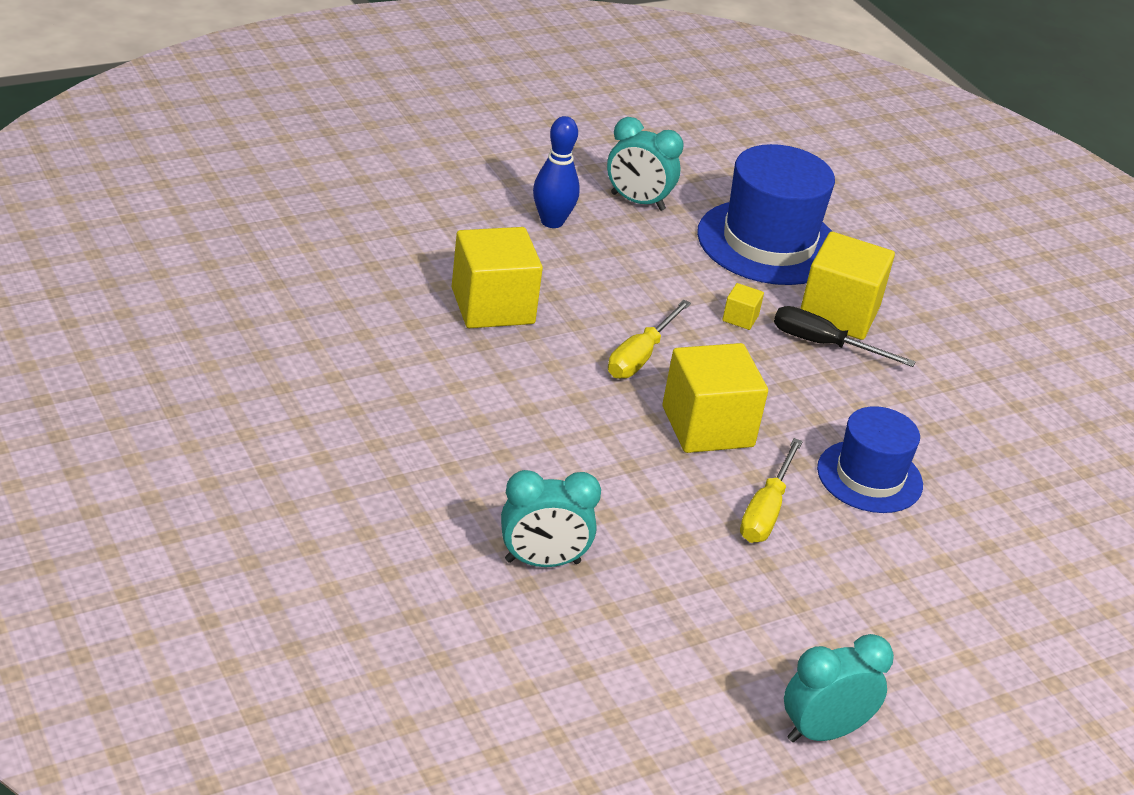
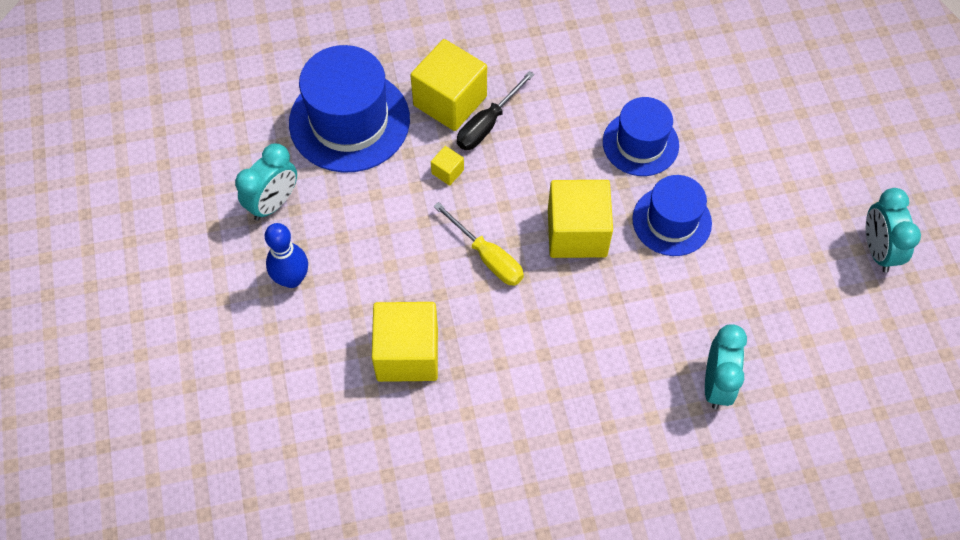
camera: 70 degrees left, 25 degrees up
(766, 511) = (671, 221): yellow screwdriver -> blue hat

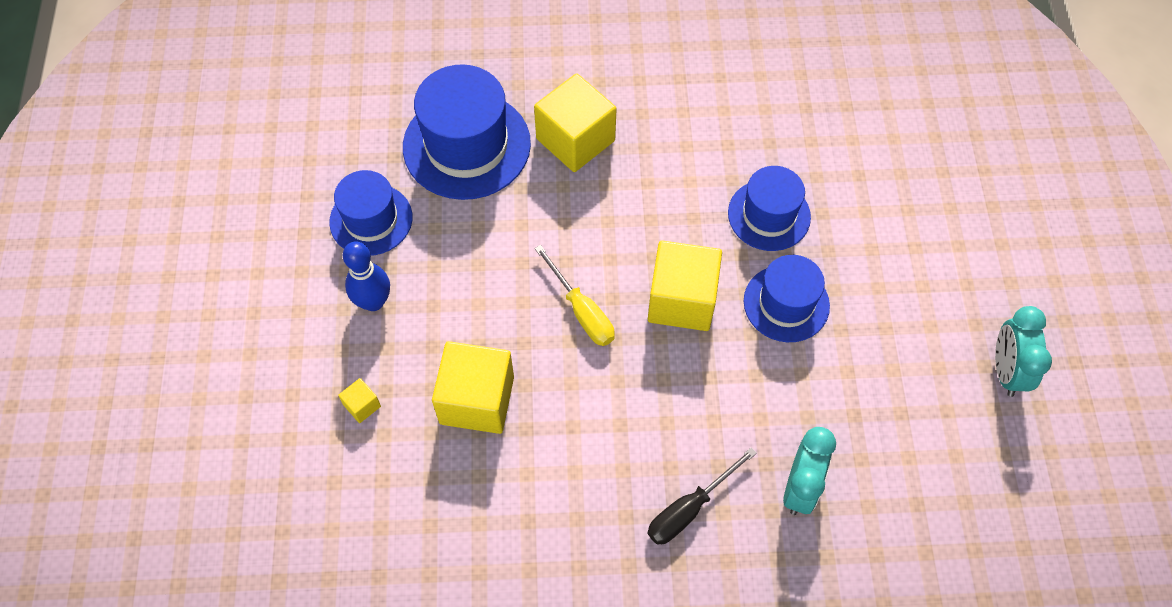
camera: 10 degrees right, 0 degrees up
(273, 203) = (371, 219): turquoise clock -> blue hat
(447, 172) = (558, 214): yellow cube -> yellow cube (362, 405)
(487, 124) = (610, 170): black screwdriver -> black screwdriver (689, 509)

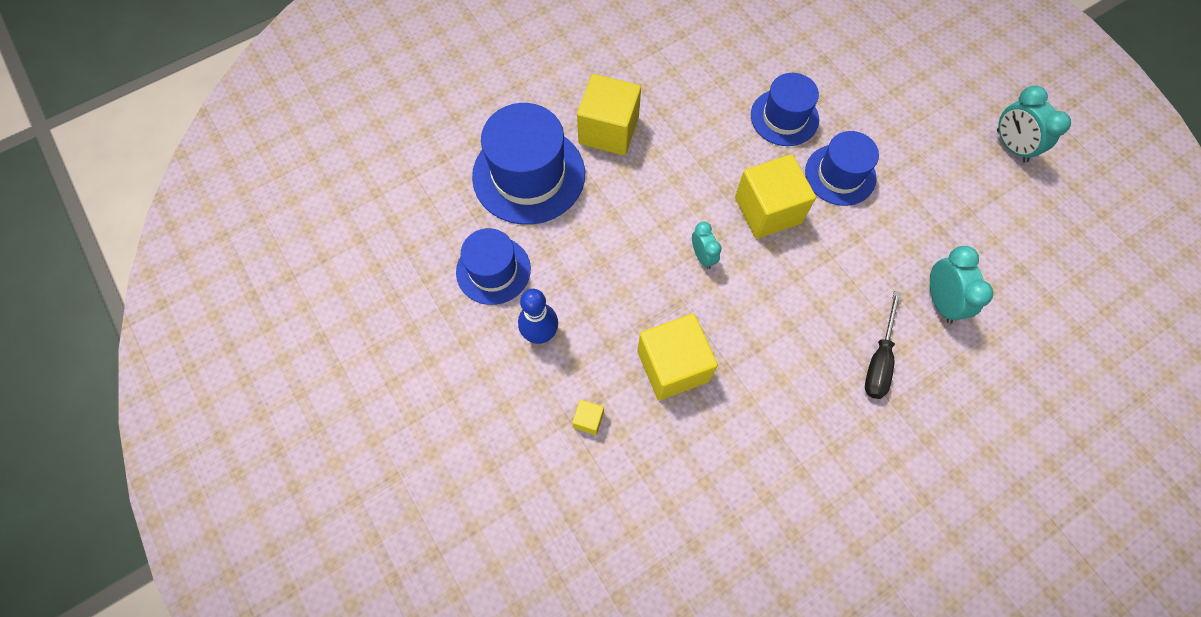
camera: 30 degrees left, 5 degrees up
(581, 311) = (702, 256): yellow screwdriver -> turquoise clock

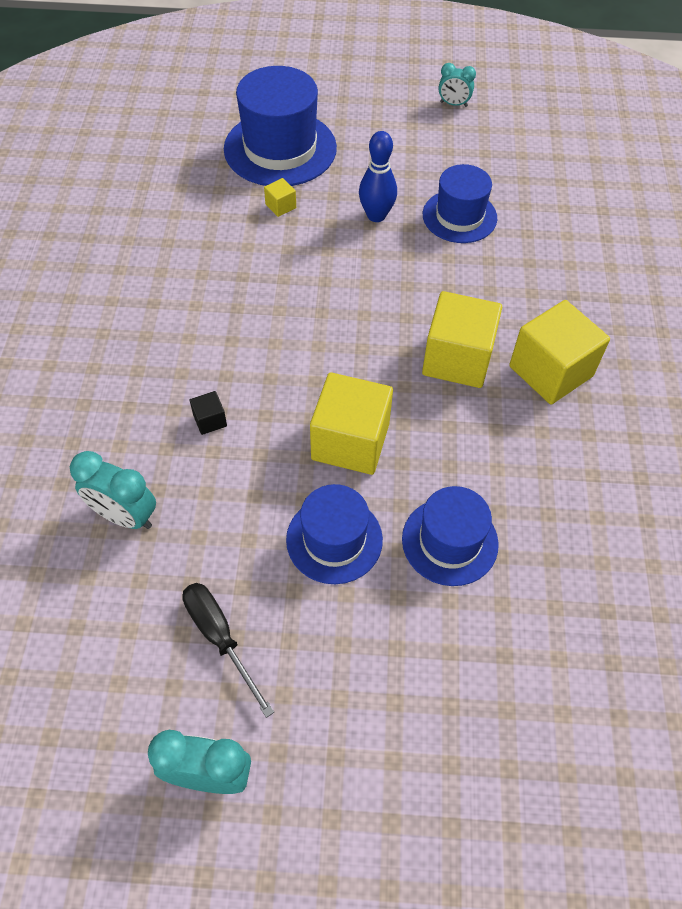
camera: 125 degrees right, 10 degrees down
(529, 175) = (541, 285): blue hat -> blue hat (280, 148)
(673, 366) = (271, 276): yellow cube -> yellow cube (457, 359)
(702, 256) = (348, 358): turquoise clock -> turquoise clock (453, 104)
(831, 306) = (210, 420): none -> black cube
(879, 360) = (130, 419): black screwdriver -> black screwdriver (220, 637)

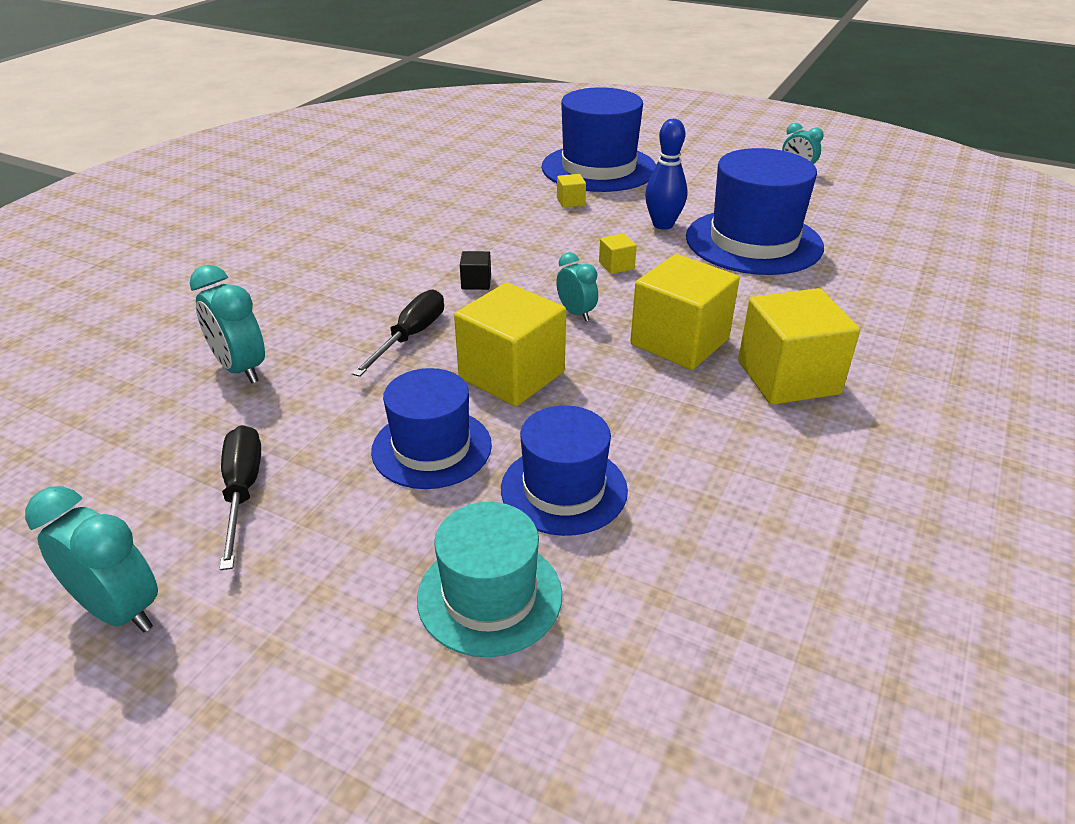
camera: 25 degrees right, 20 degrees down
(210, 420) = (382, 324): black cube -> black cube (476, 282)
(244, 427) = (411, 336): none -> black screwdriver
(362, 353) = (576, 313): none -> turquoise clock
(364, 282) = (616, 265): none -> yellow cube
(451, 653) = (489, 596): none -> turquoise hat
(459, 216) = (753, 242): blue hat -> blue hat, size x1.60

